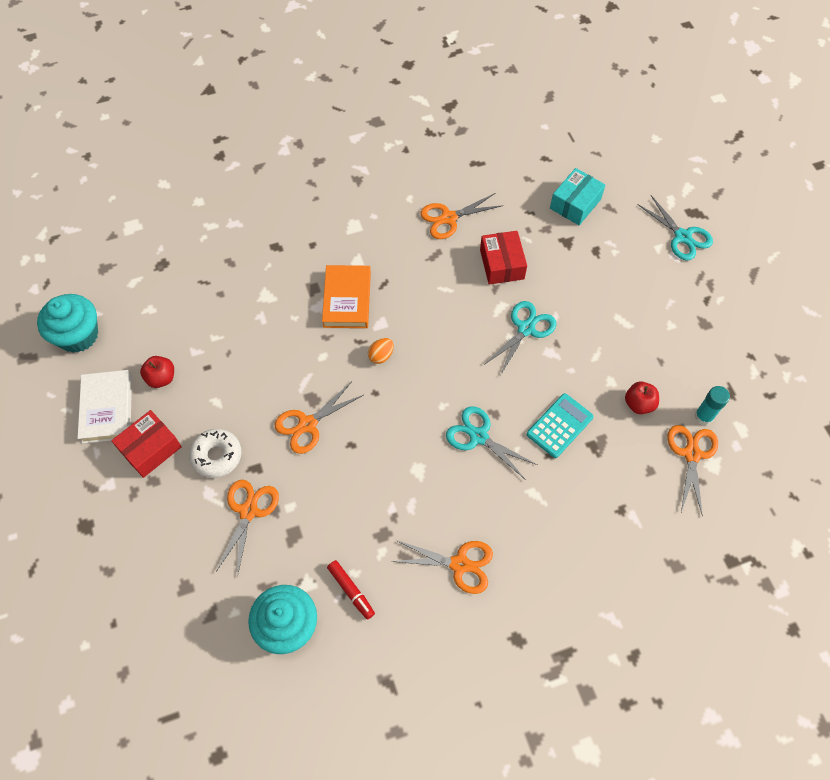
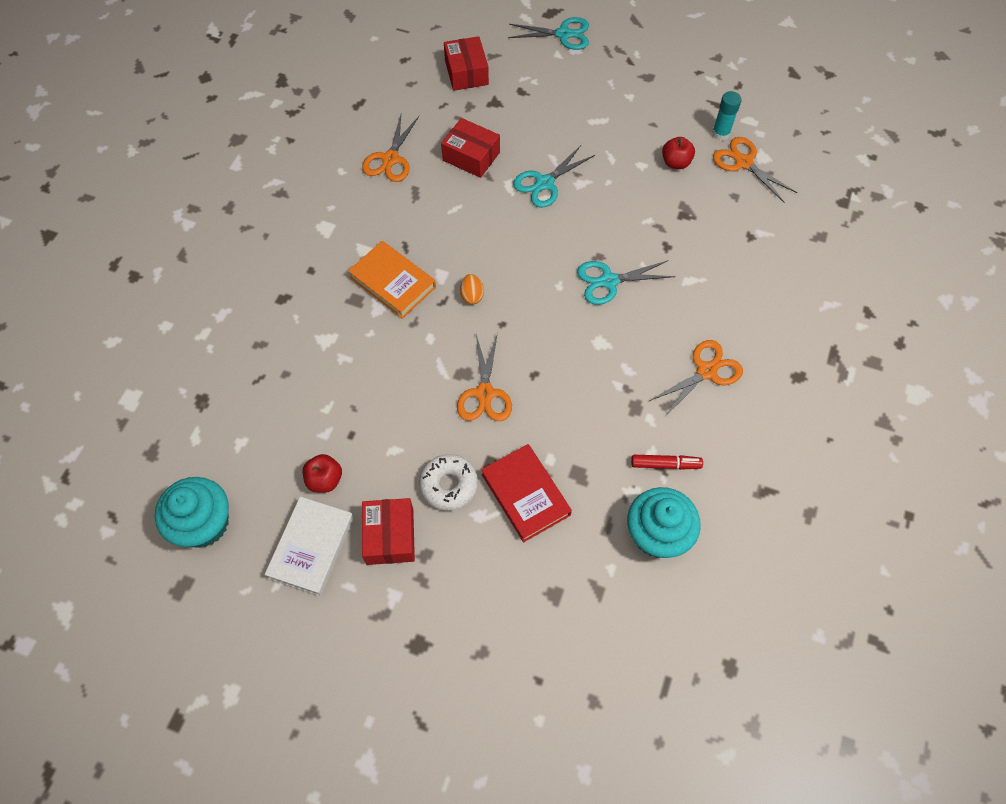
camera: 50 degrees left, 0 degrees up
(107, 408) = (311, 547): white book -> white book turned 75 degrees clockwise
(248, 511) = (525, 494): orange scissors -> red book
(526, 329) = (545, 183): turquoise scissors -> turquoise scissors turned 120 degrees counterclockwise
(559, 426) = (648, 223): turquoise calculator -> none
(575, 204) = (466, 72): turquoise box -> red box

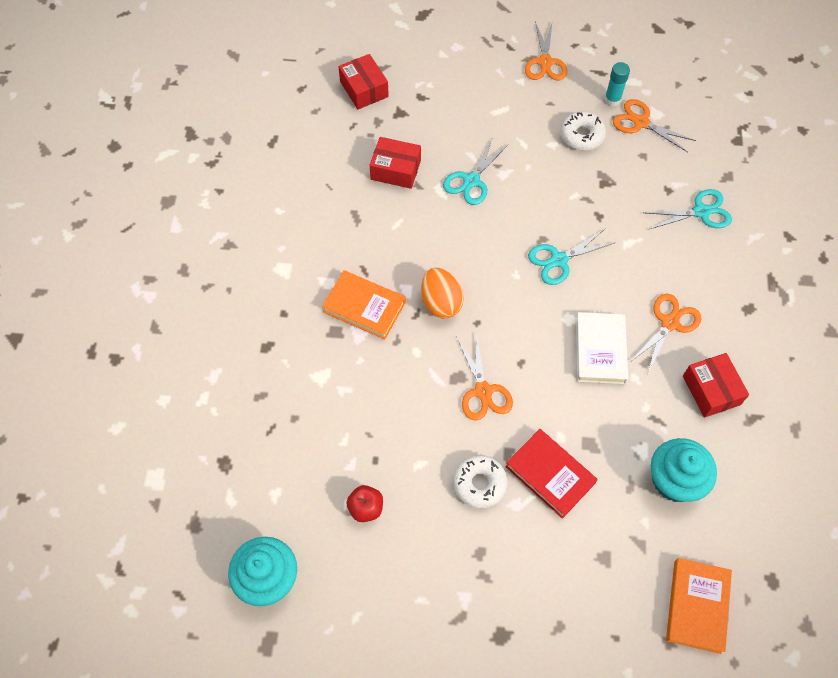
camera: 15 degrees left, 0 degrees up
(311, 547) = (375, 574): white book -> white book (600, 350)
(390, 159) = (321, 189): orange scissors -> orange scissors (545, 62)
(390, 536) = (443, 544): red box -> red box (711, 390)
(472, 296) = (441, 302): orange egg -> orange egg, size x1.78
(563, 34) = (441, 33): turquoise scissors -> turquoise scissors (701, 212)
(637, 671) = (697, 606): none -> orange book
(665, 464) = (661, 416): red marker -> none
(675, 163) = (581, 135): red apple -> white donut

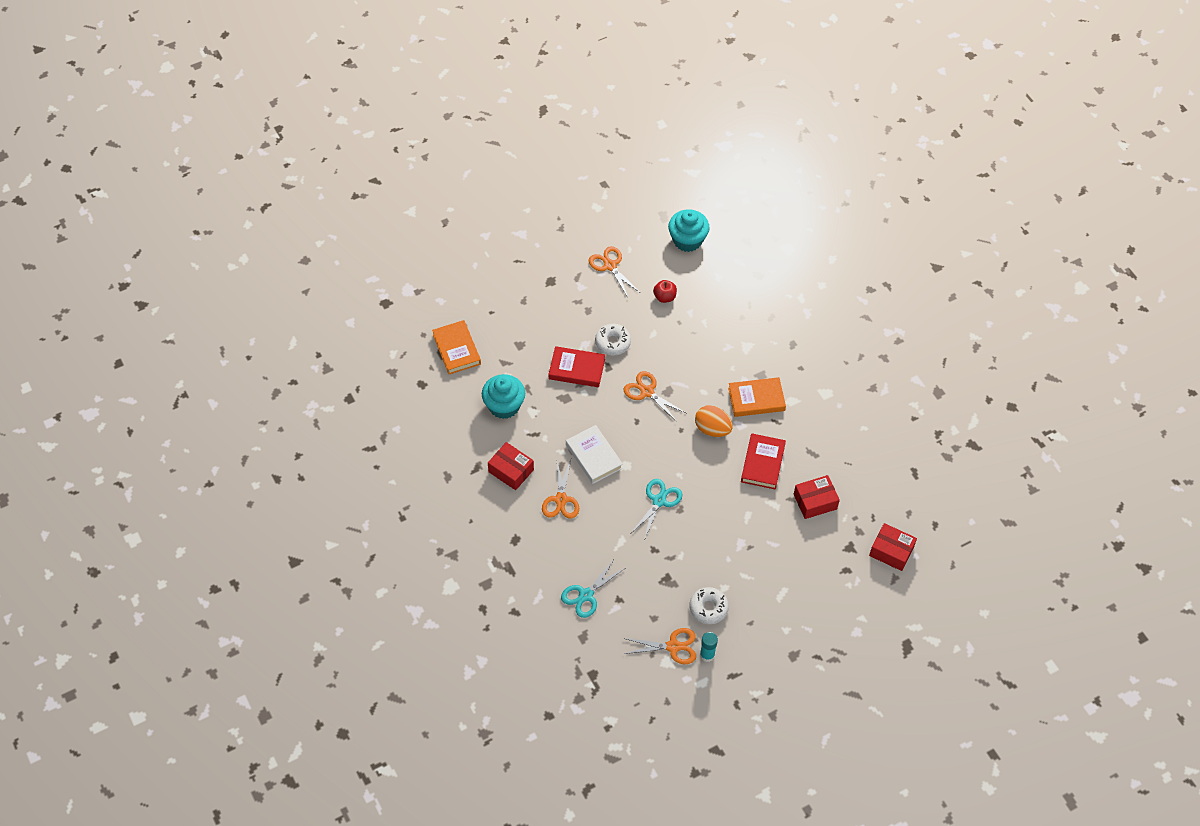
camera: 145 degrees right, 5 degrees down
(416, 235) = (762, 463): none -> red book
(471, 181) = (758, 524): turquoise scissors -> none
(545, 62) = (780, 659): orange scissors -> orange scissors (610, 266)

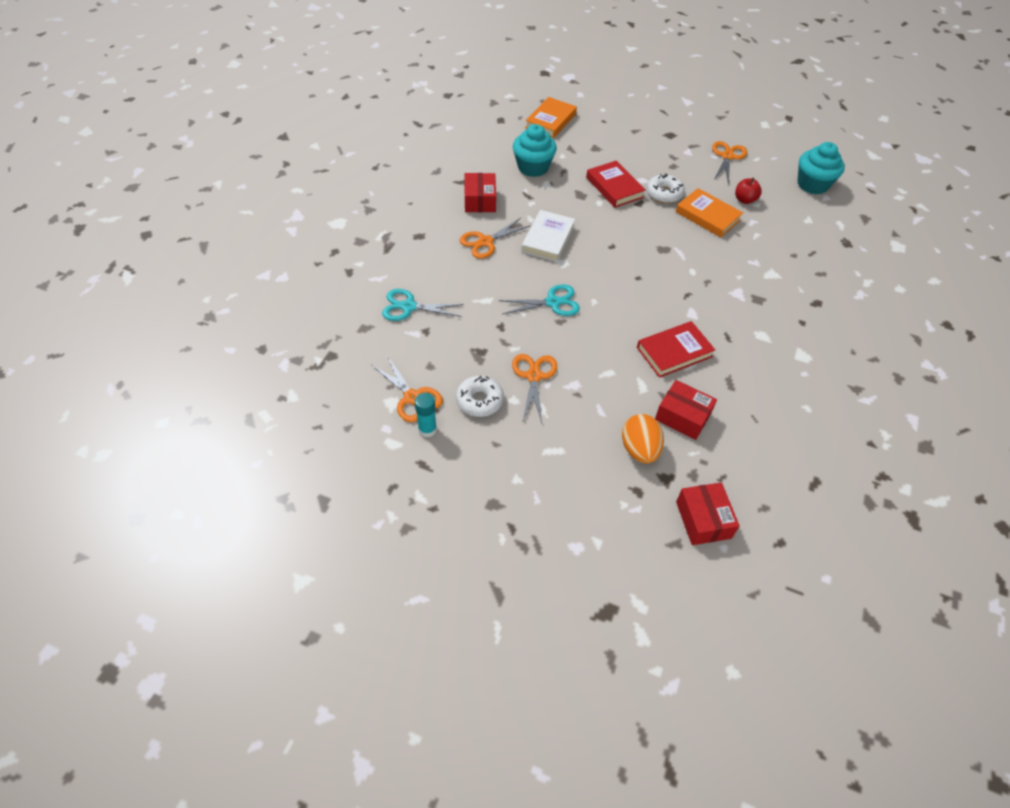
camera: 50 degrees right, 5 degrees down
(647, 392) = (646, 237): orange scissors -> orange scissors (534, 376)
(712, 429) = (664, 297): orange egg -> orange egg (639, 449)
(756, 399) = (731, 310): orange book -> orange book (707, 216)

